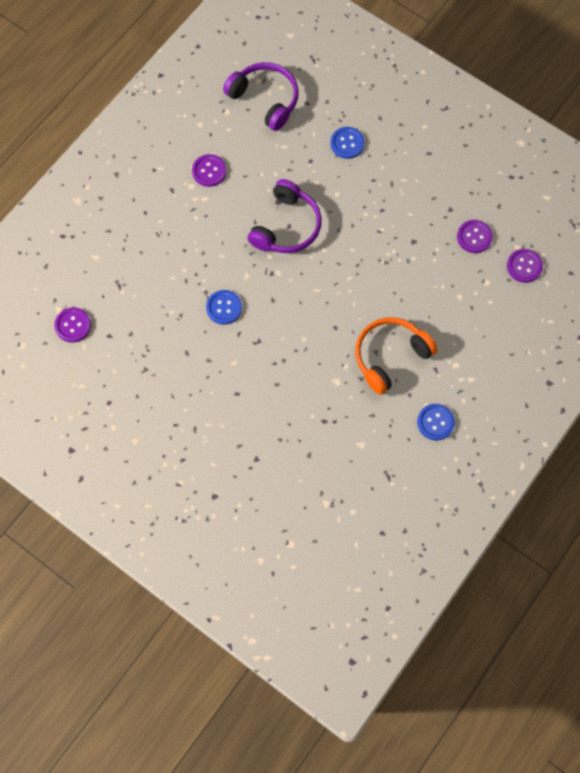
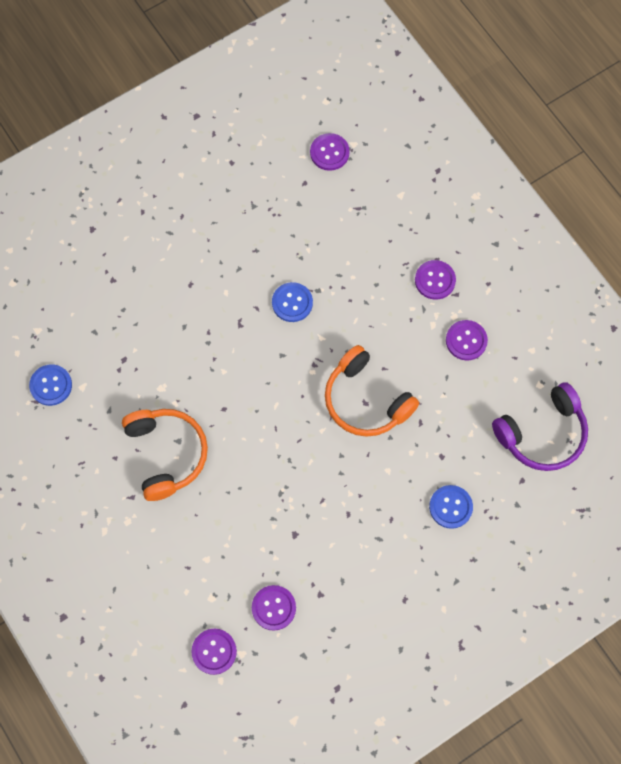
camera: 110 degrees right, 0 degrees up
(165, 208) = (435, 280): none -> purple button
(287, 226) = (365, 400): purple headphones -> orange headphones
(435, 422) = (72, 473): blue button -> blue button (51, 385)

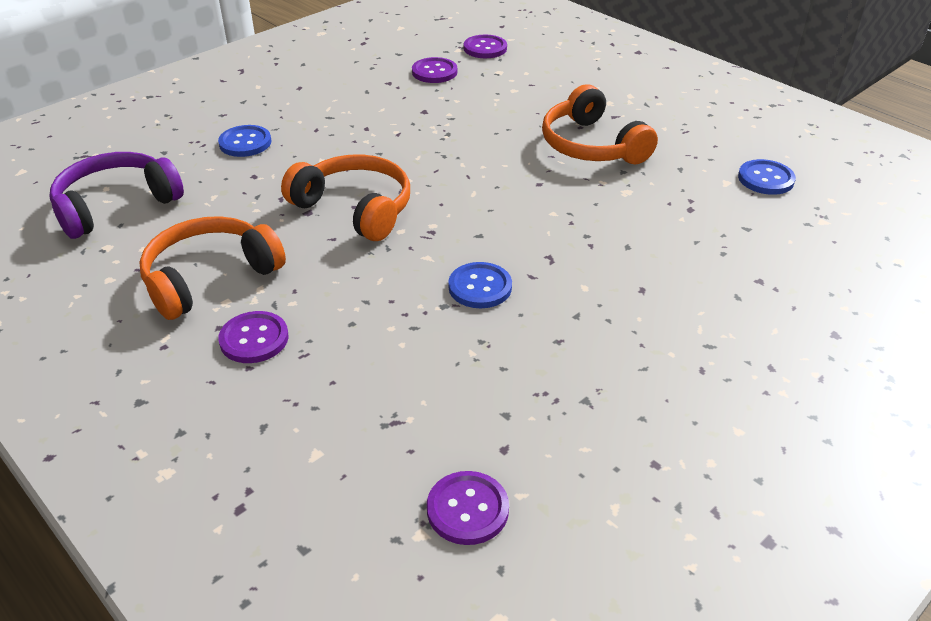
camera: 170 degrees right, 30 degrees down
(466, 341) = (209, 277): purple button -> orange headphones

